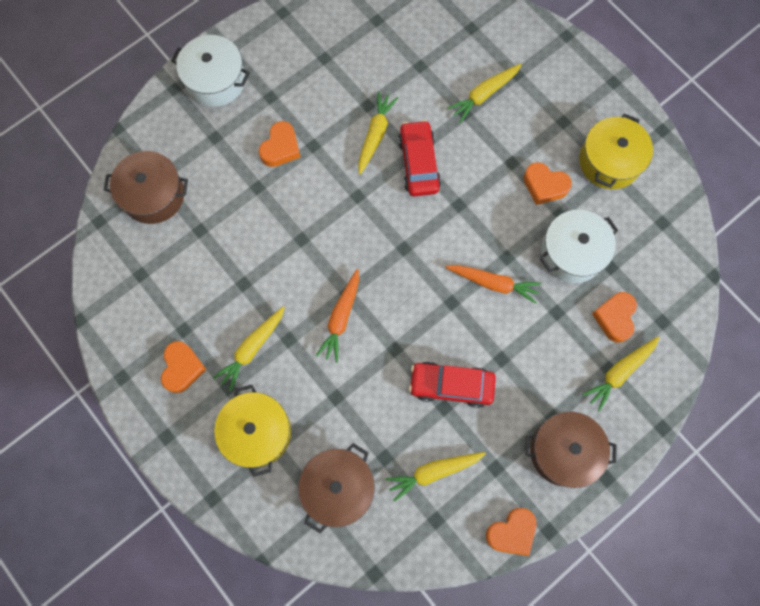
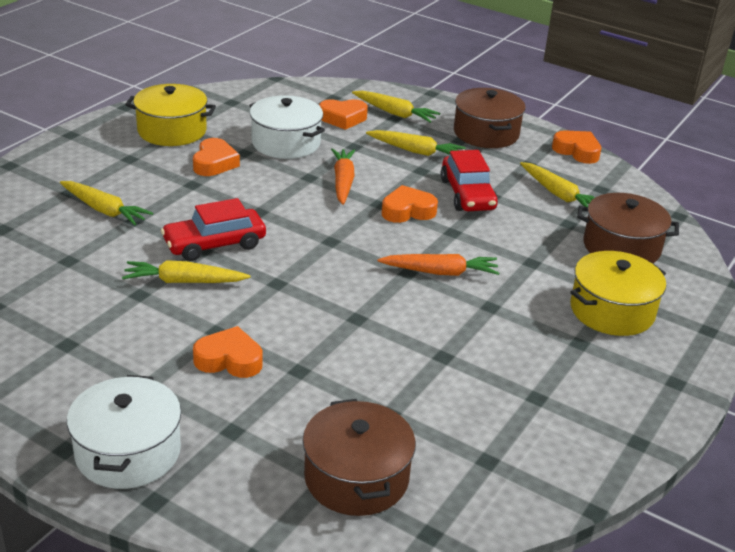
camera: 110 degrees left, 40 degrees down
(182, 368) = (585, 387): orange heart -> orange heart (407, 211)
(252, 349) = (520, 333): yellow carrot -> yellow carrot (416, 151)

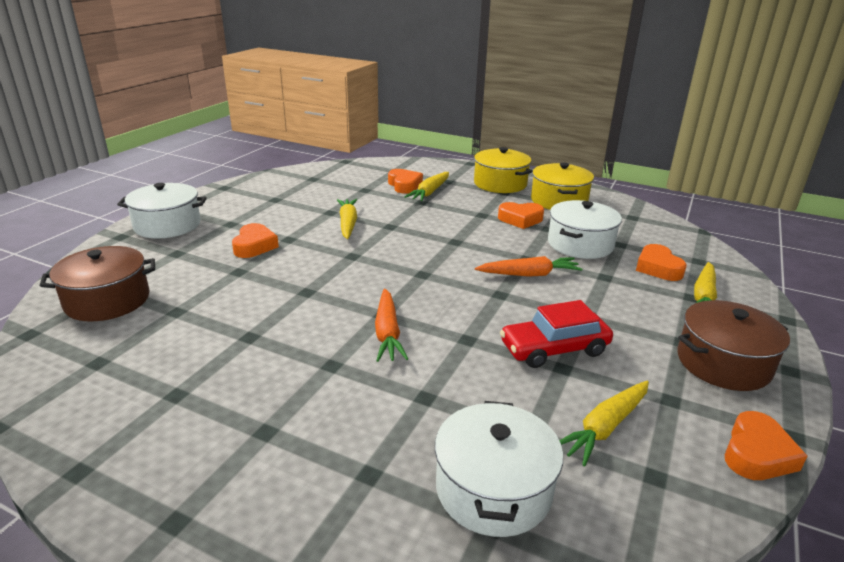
camera: 85 degrees right, 5 degrees down
(214, 244) = (400, 229): red car -> none
(407, 211) = (495, 311): orange heart -> orange heart (404, 185)
(416, 151) = (626, 312): yellow carrot -> none
(612, 311) = (332, 466): yellow pot -> yellow pot (500, 184)
(621, 247) = (493, 489): brown pot -> white pot

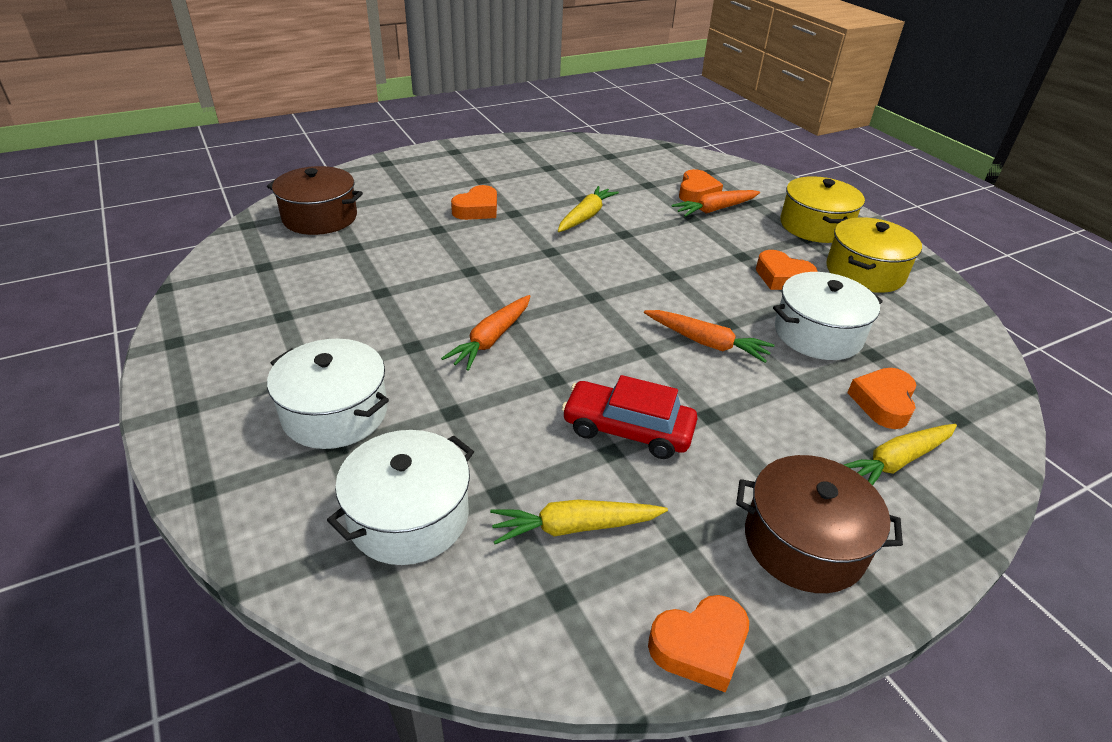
camera: 35 degrees right, 10 degrees up
(167, 225) = (431, 164): white pot -> white pot (335, 413)
(429, 192) = (715, 209): yellow carrot -> orange carrot

